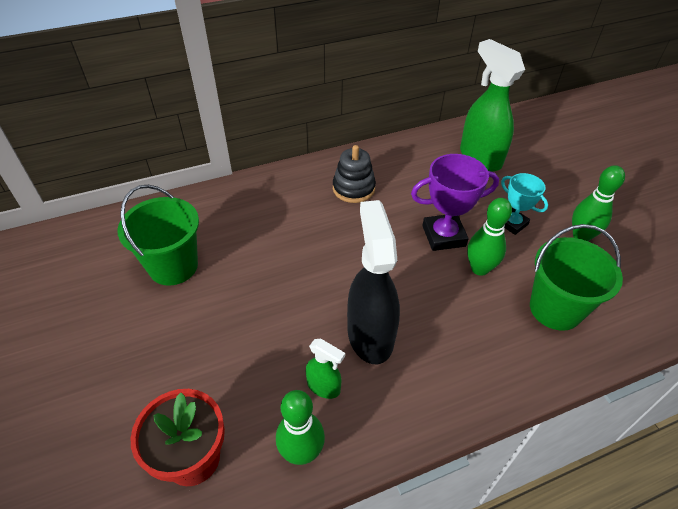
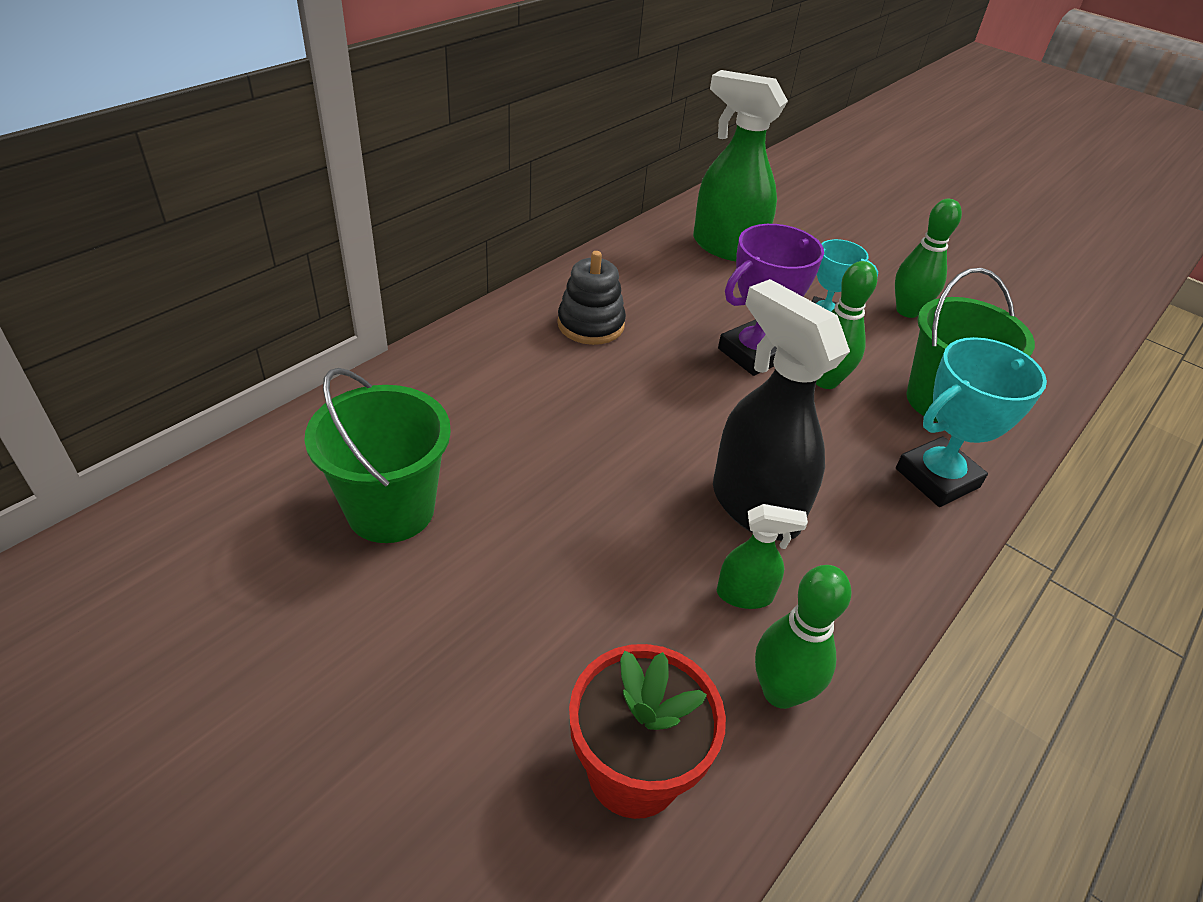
camera: 30 degrees left, 5 degrees down
(508, 361) = (937, 478): none -> turquoise trophy

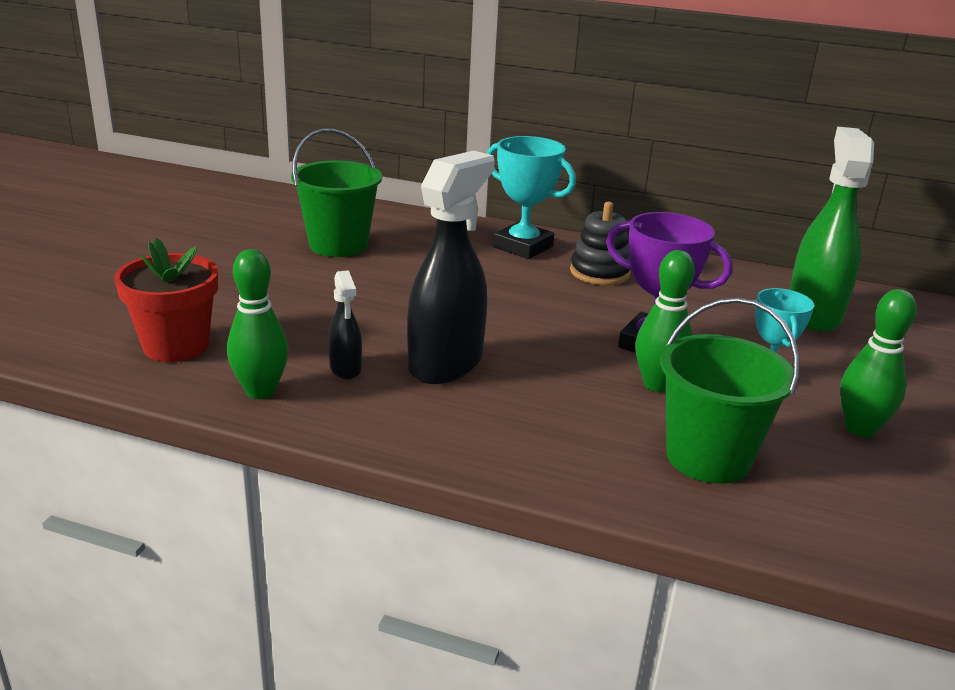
camera: 70 degrees right, 15 degrees down
(745, 595) = (345, 369): green spray bottle -> black spray bottle
(937, 478) = (572, 457): turquoise trophy -> turquoise trophy (523, 247)

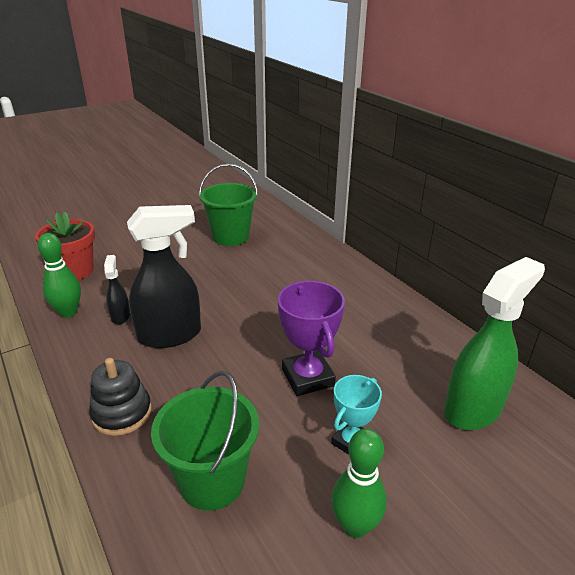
camera: 40 degrees right, 5 degrees up
(345, 369) = (120, 316): black spray bottle -> black spray bottle turned 150 degrees clockwise
(523, 247) = (333, 272): turquoise trophy -> none
(600, 272) = (355, 308): black stacking toy -> black stacking toy (122, 413)
(657, 384) = (264, 409): green bowling pin -> none

